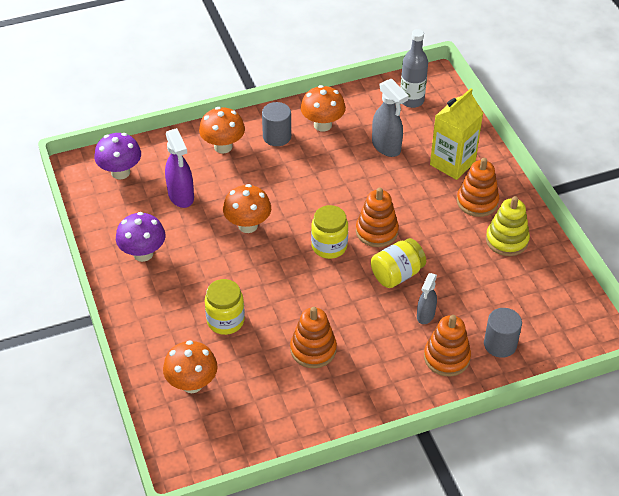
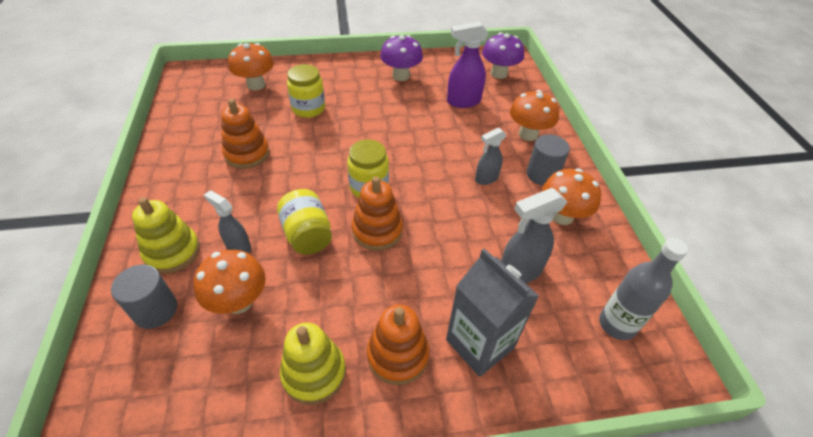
camera: 100 degrees right, 0 degrees up
(248, 225) = (415, 136): orange mushroom -> orange mushroom (239, 302)
(293, 171) = (486, 179): none -> grey spray bottle
(446, 357) = (172, 252): orange stacking toy -> yellow stacking toy
(452, 163) = (480, 344): yellow carton -> grey carton

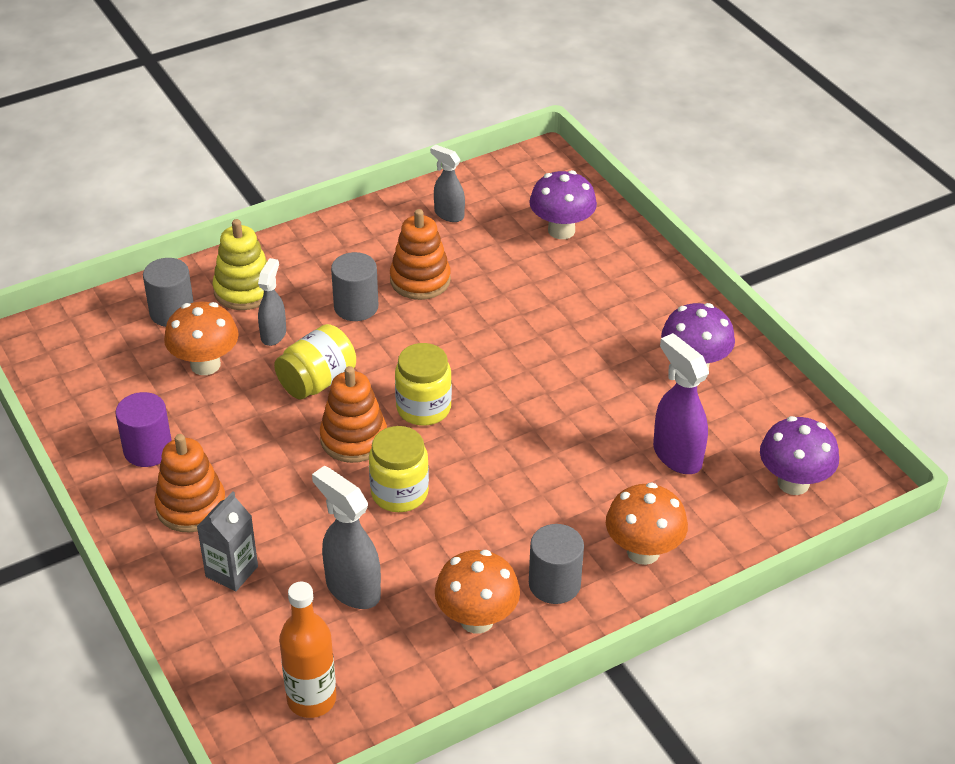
camera: 70 degrees right, 5 degrees down
(246, 192) = (356, 307): none -> grey cylinder
(256, 85) = (561, 230): orange mushroom -> purple mushroom
(308, 108) = (544, 298): yellow jar -> yellow jar (399, 493)
(314, 373) = (148, 450): yellow stacking toy -> purple cylinder
(480, 344) = (231, 571): grey carton -> grey carton, size x0.64
(486, 179) = (508, 521): grey spray bottle -> grey spray bottle (448, 214)
(617, 324) = (311, 699): grey bottle -> orange bottle

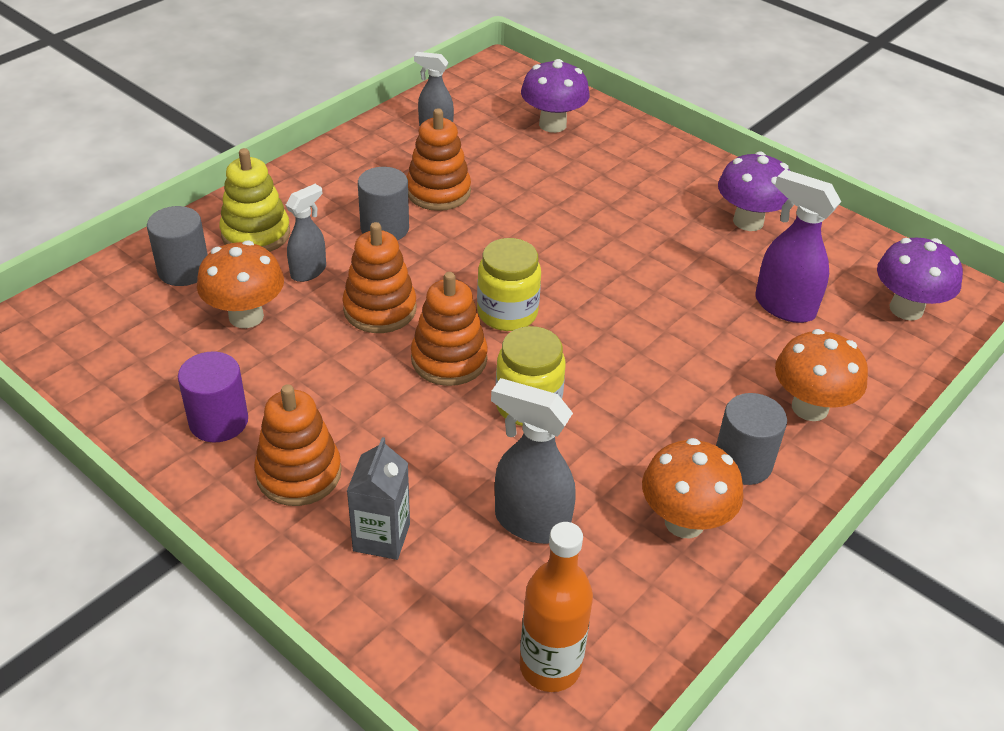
camera: 20 degrees left, 0 degrees up
(273, 334) = (309, 271): grey spray bottle -> grey spray bottle turned 45 degrees clockwise
(317, 381) = (380, 309): yellow jar -> orange stacking toy

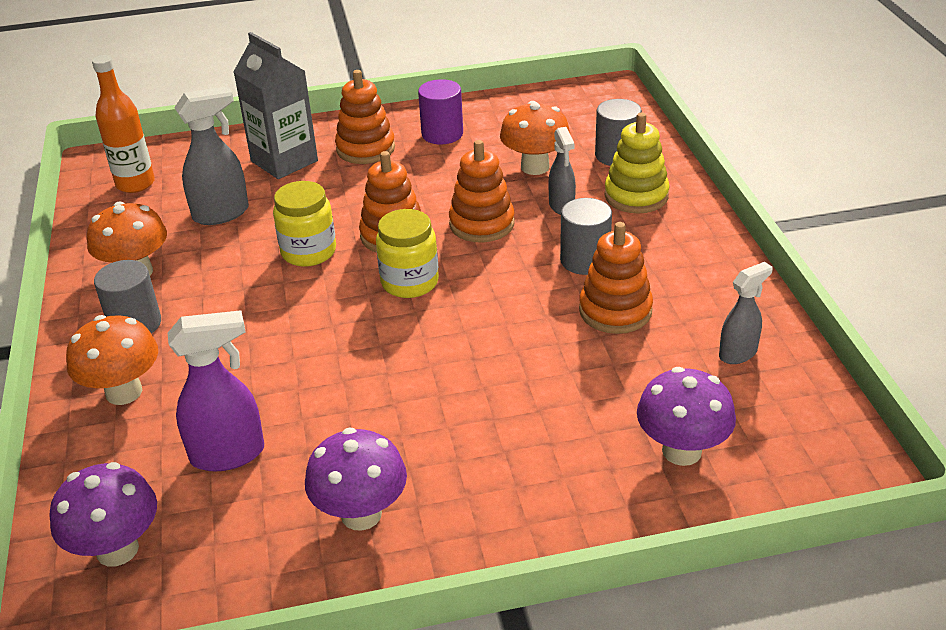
camera: 130 degrees right, 5 degrees down
(381, 537) = (284, 161): grey carton -> grey carton, size x1.56

